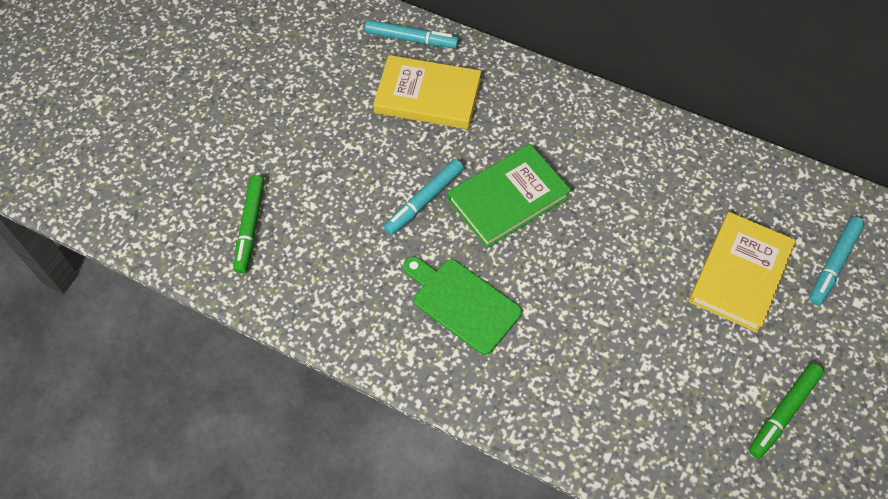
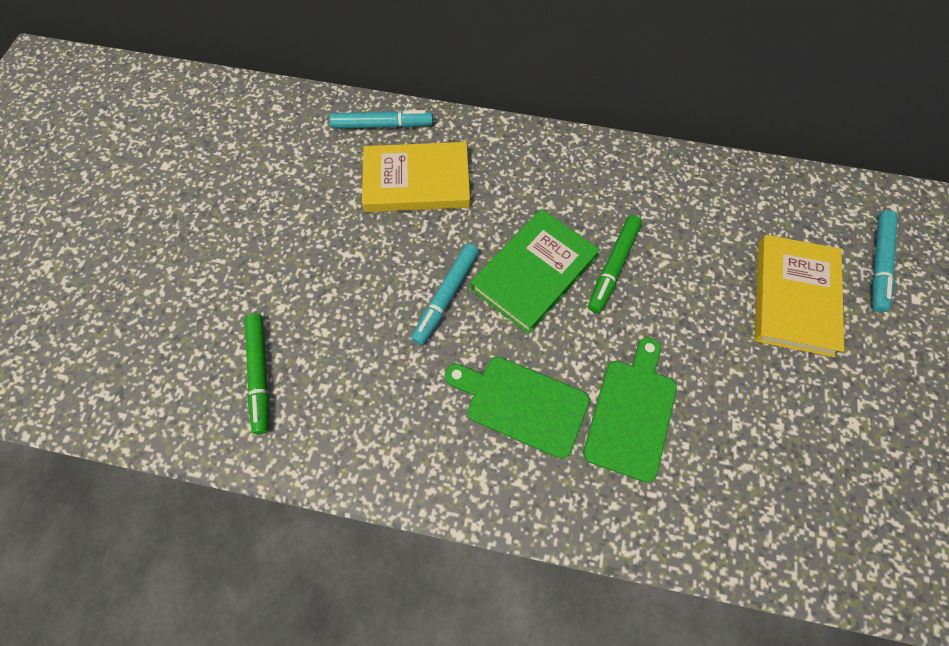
camera: 15 degrees left, 5 degrees up
(555, 334) = (631, 413): none -> green cutting board
(783, 412) = (892, 439): green marker -> green marker (613, 267)

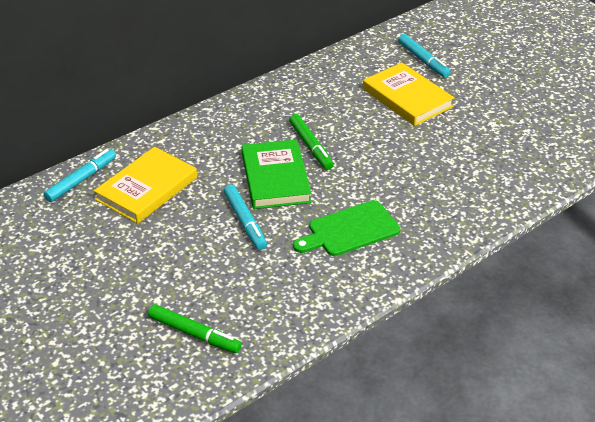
camera: 50 degrees left, 25 degrees down
(631, 413) = (403, 192): green cutting board -> none

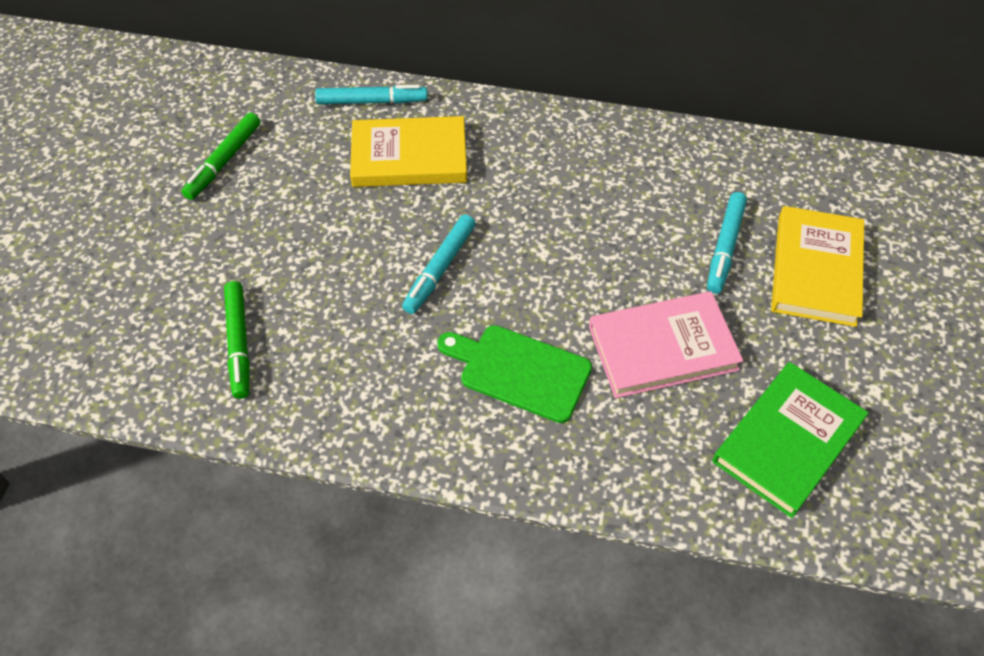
camera: 50 degrees right, 15 degrees up
(275, 178) = (535, 246): green book -> green book (787, 441)
(310, 146) = (621, 240): green marker -> green marker (223, 161)
(394, 173) = (662, 348): none -> pink book
(423, 60) = (908, 237): turquoise marker -> turquoise marker (724, 247)

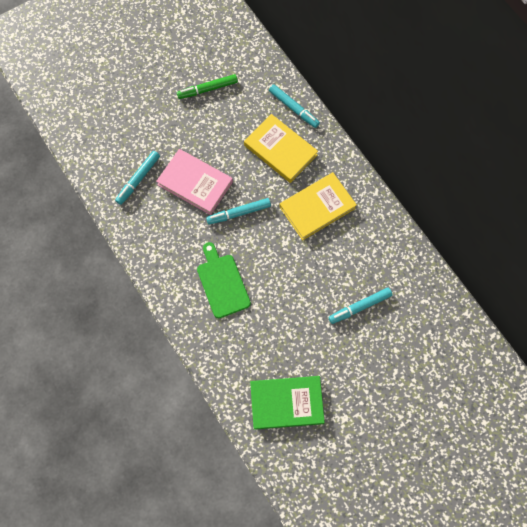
camera: 45 degrees right, 15 degrees up
(239, 344) = (138, 179): green marker -> turquoise marker
(662, 348) = (284, 324): pink book -> pink book (195, 183)
(816, 270) = (385, 351): yellow book -> yellow book (317, 207)

